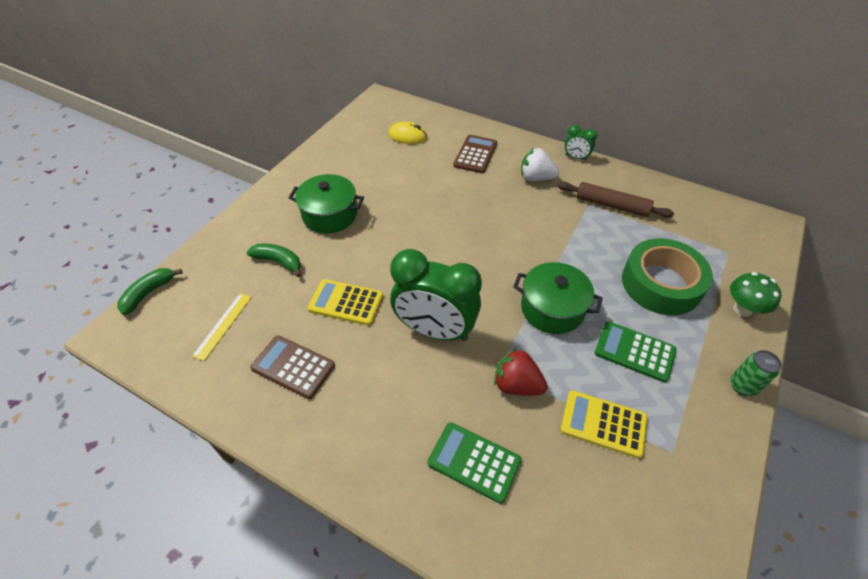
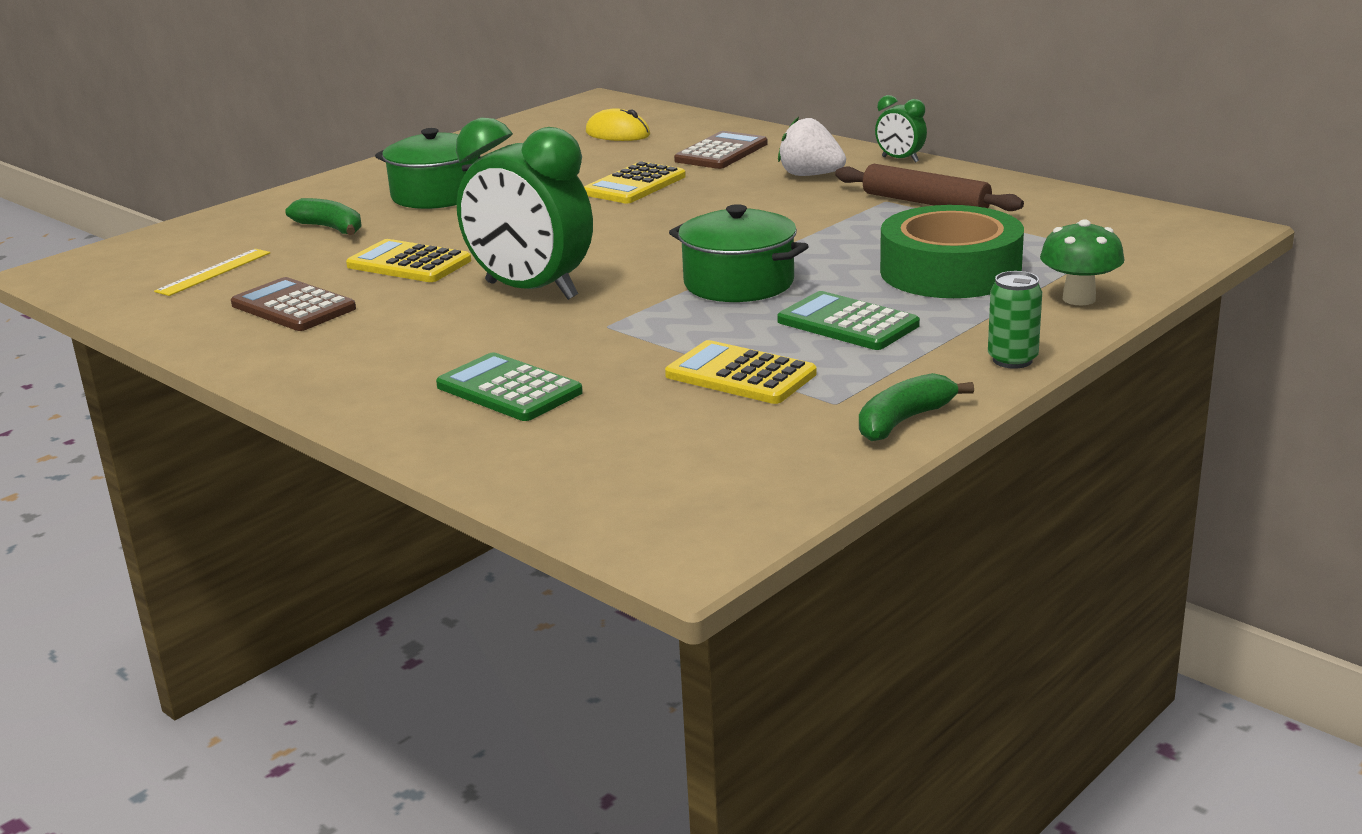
camera: 15 degrees right, 25 degrees down
(148, 293) = (124, 244): green banana -> green banana (904, 420)
(442, 195) = (634, 185): none -> yellow calculator
(516, 385) = (626, 338): red strawberry -> none

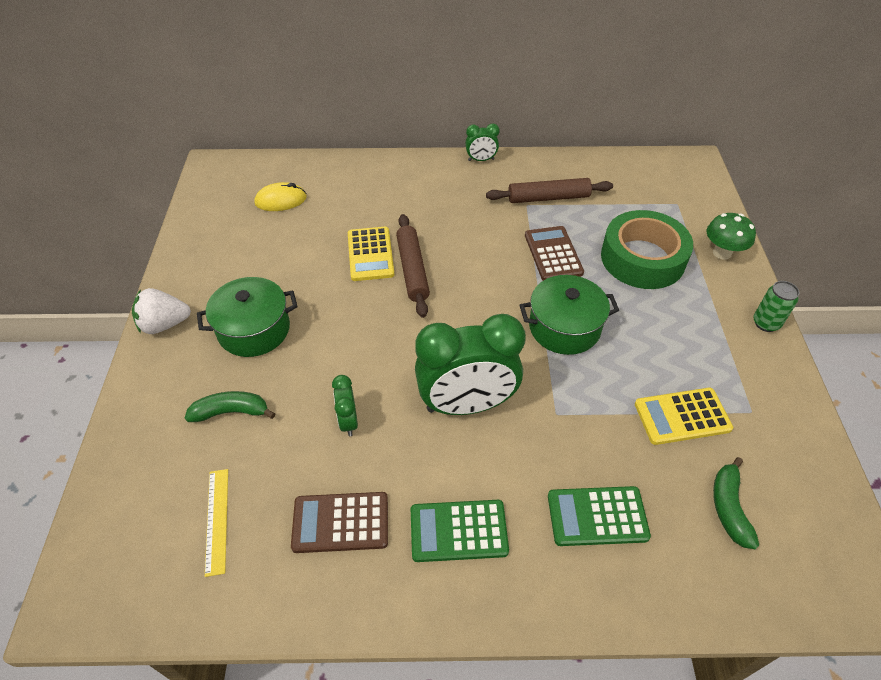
camera: 45 degrees left, 25 degrees up
(409, 263) = (348, 421): yellow calculator -> green clock
(656, 205) = (412, 270): none -> brown rolling pin
(721, 152) = (374, 194): brown calculator -> brown calculator (553, 254)
(810, 175) = (456, 197): white strawberry -> white strawberry (164, 324)
(848, 323) = (663, 335): green calculator -> green calculator (458, 531)
(904, 420) = (796, 407): green banana -> green banana (729, 507)

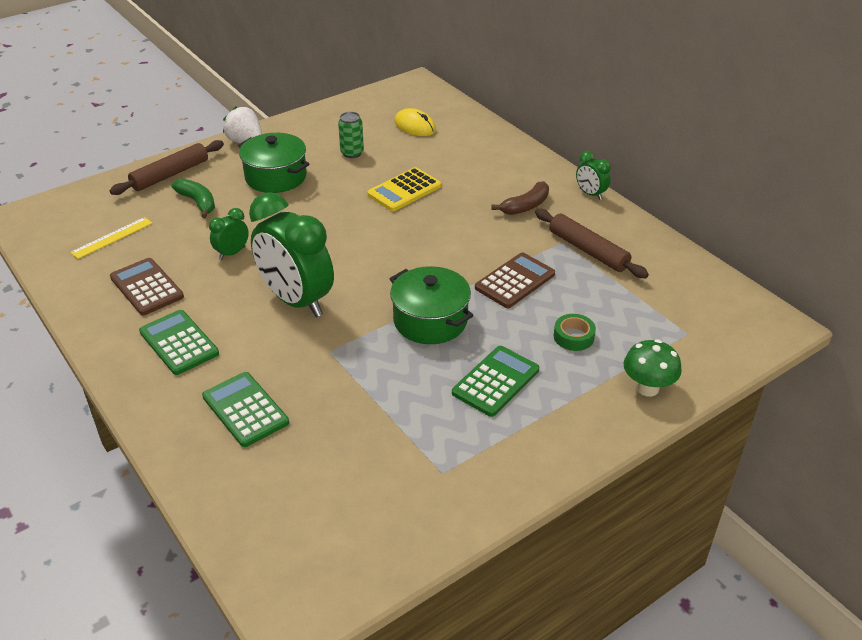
camera: 55 degrees right, 10 degrees down
(412, 270) = (410, 217): brown rolling pin -> brown rolling pin (170, 175)
(463, 199) = (525, 206): none -> brown banana
(642, 258) = (573, 337): green tape -> green tape, size x0.42
(665, 327) = (495, 381): none -> green calculator
(682, 416) = (393, 426): yellow calculator -> none
(729, 507) = (315, 487): green banana -> none
(766, 323) = (575, 450): green can -> green can (352, 153)

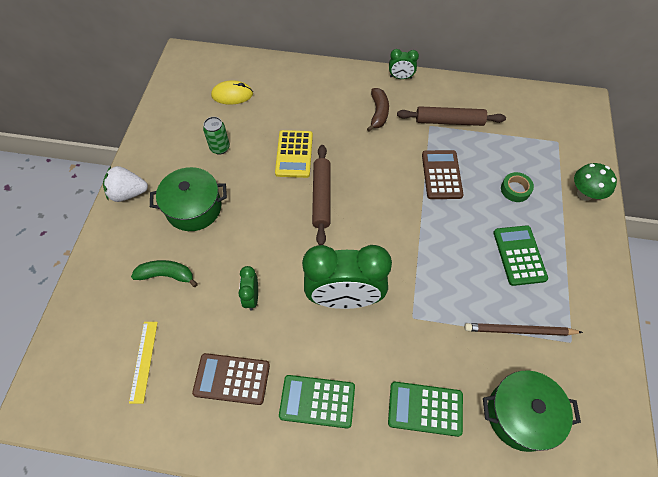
camera: 45 degrees left, 20 degrees up
(170, 175) = (109, 267): brown rolling pin -> brown rolling pin (321, 197)
(406, 427) = (519, 331): none -> brown pencil
(430, 320) = (436, 243): green pot -> green pot (521, 415)

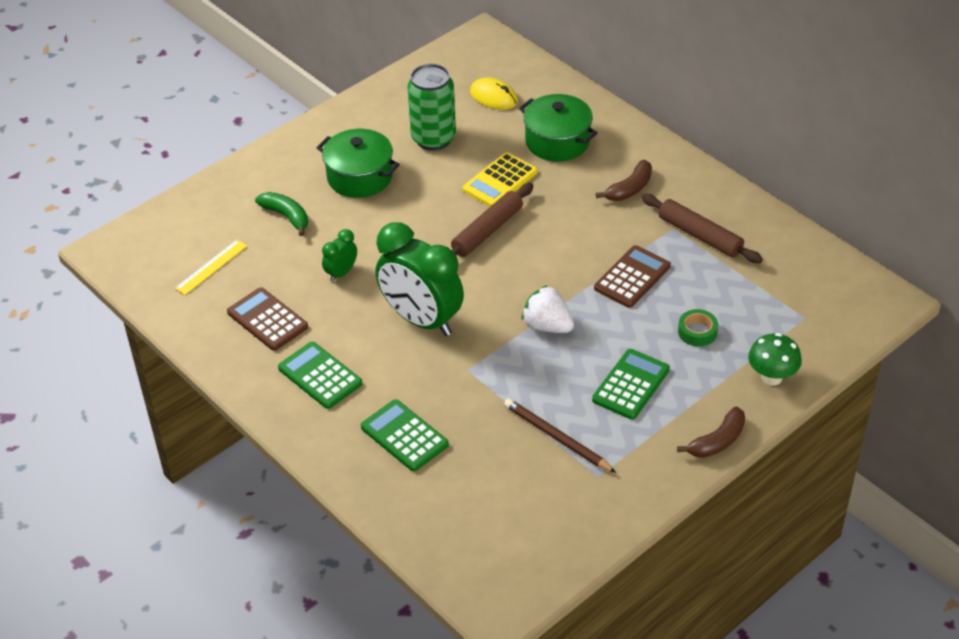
camera: 40 degrees right, 15 degrees down
(128, 193) = (314, 134): white strawberry -> white strawberry (547, 326)
(220, 148) = (433, 139): green can -> green can, size x1.78
(400, 77) = (694, 168): green clock -> none
(521, 415) = (483, 492): green pot -> green pot (557, 141)
(605, 261) = (717, 441): none -> brown banana

